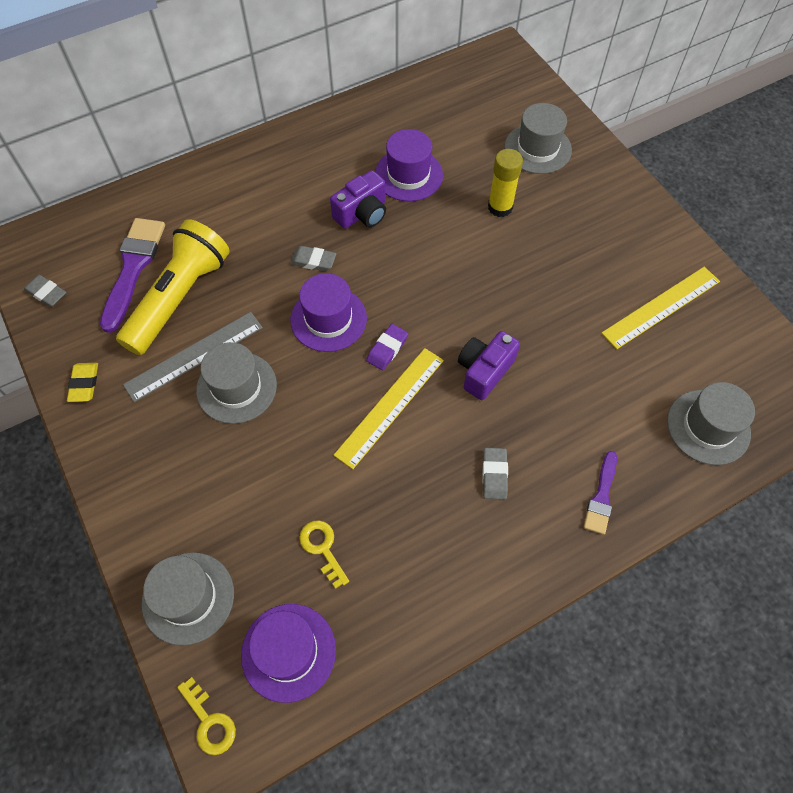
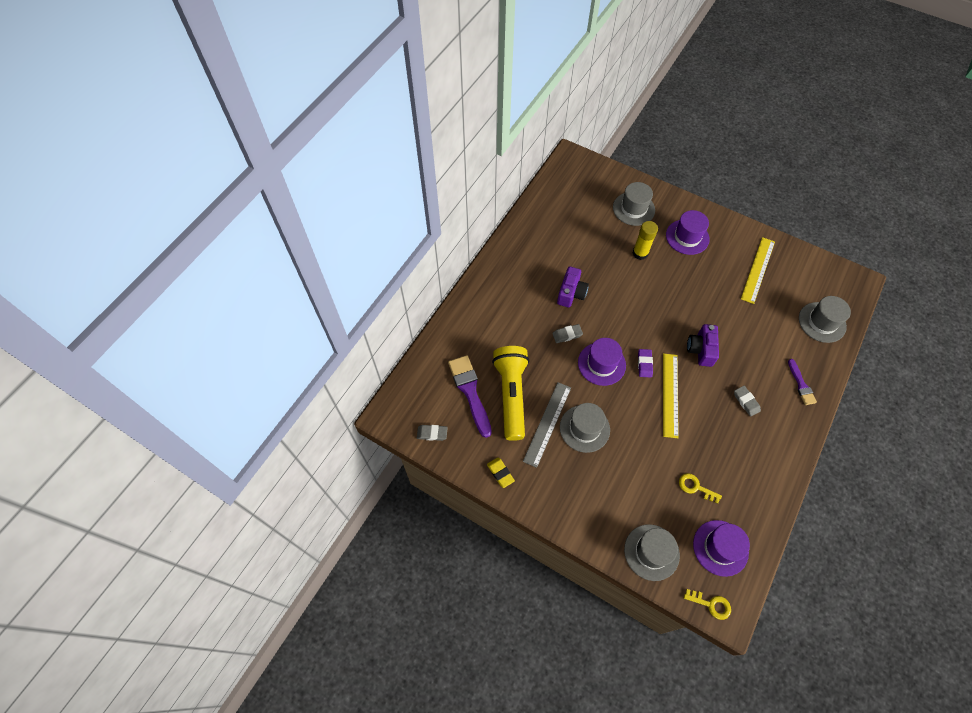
camera: 30 degrees left, 0 degrees up
(408, 175) = (578, 258): purple hat -> purple hat (687, 237)

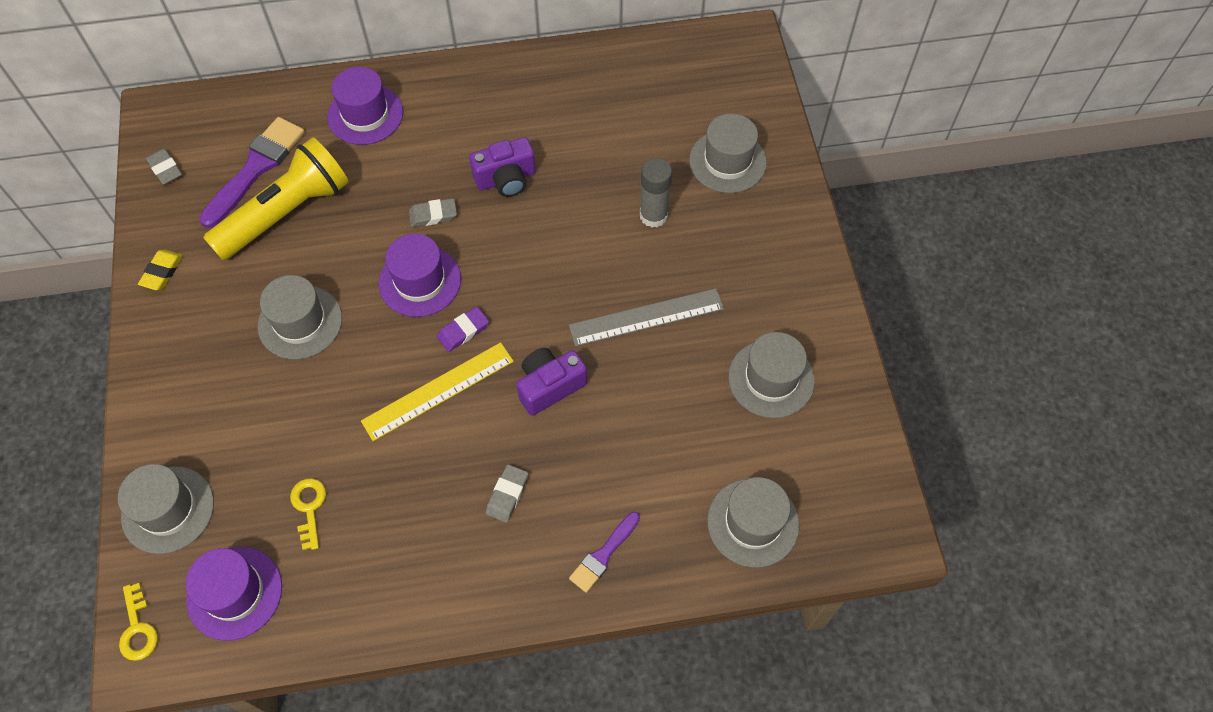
camera: 50 degrees right, 0 degrees up
(547, 423) = (274, 277): grey ruler -> grey ruler (646, 317)
(567, 335) = (433, 215): grey eraser -> grey eraser turned 45 degrees counterclockwise
(640, 253) = (653, 215): yellow glue stick -> grey glue stick
(687, 237) = (742, 254): purple hat -> purple hat (365, 114)
(757, 270) = (771, 379): yellow ruler -> grey hat

